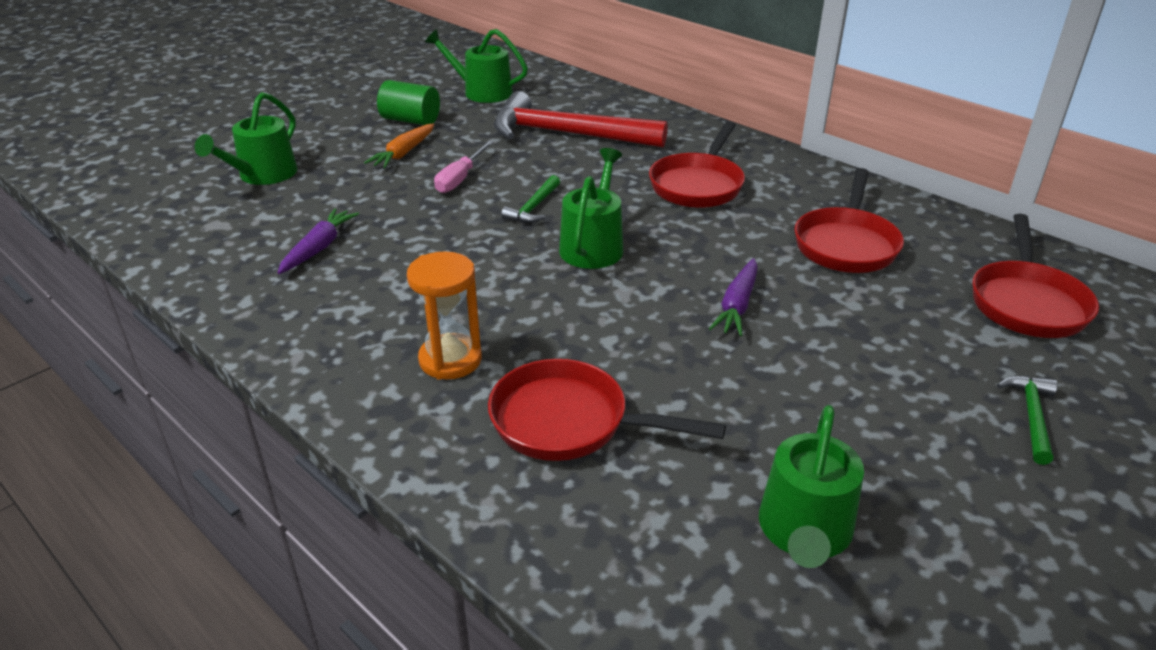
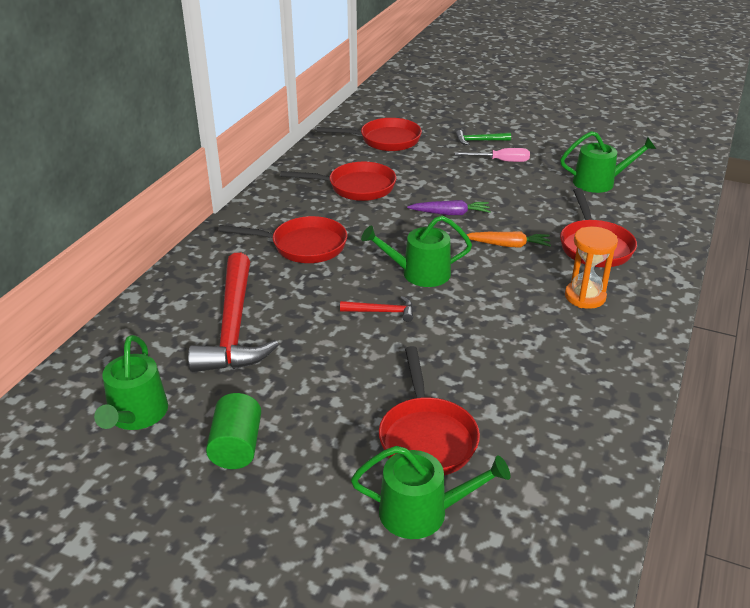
camera: 110 degrees left, 0 degrees up
(319, 248) = (518, 405): purple carrot -> none
(334, 193) = (426, 437): none -> red pan
(403, 153) = (321, 421): orange carrot -> orange carrot (508, 245)
(460, 178) = (354, 365): pink screwdriver -> pink screwdriver (501, 161)
(533, 207) = (382, 312): green hammer -> red hammer

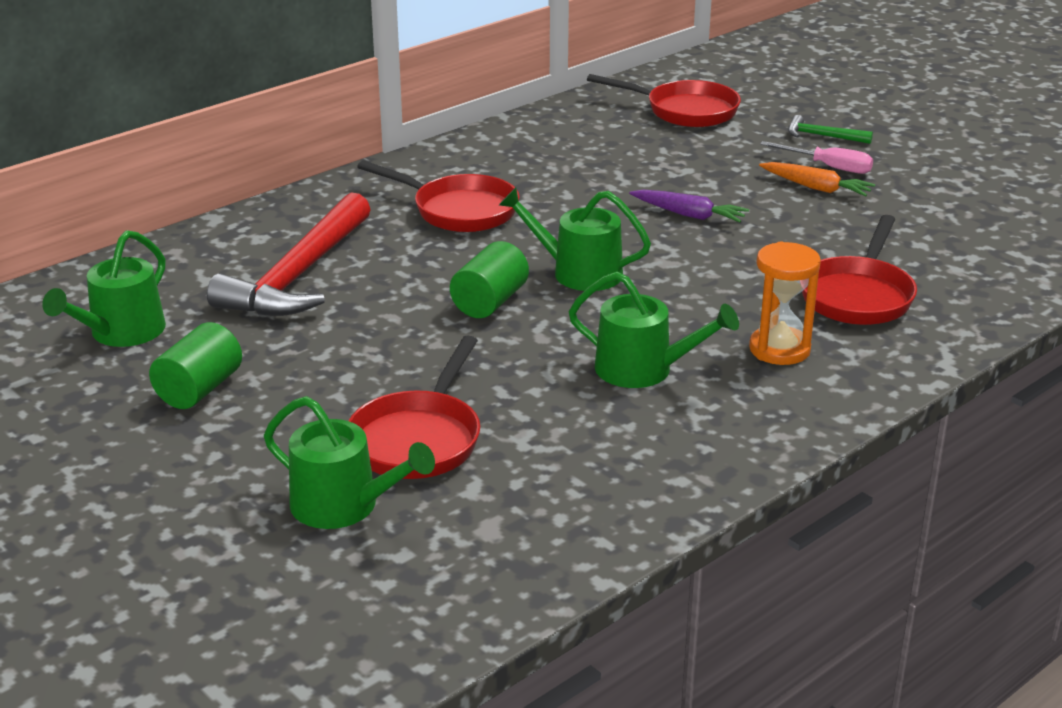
camera: 25 degrees right, 5 degrees down
(356, 187) = (590, 159): red pan -> none
(382, 312) = (489, 302): red hammer -> green cylinder
(508, 245) = (732, 267): orange carrot -> orange carrot (816, 188)
(599, 182) = (952, 221): green watering can -> green watering can (643, 369)

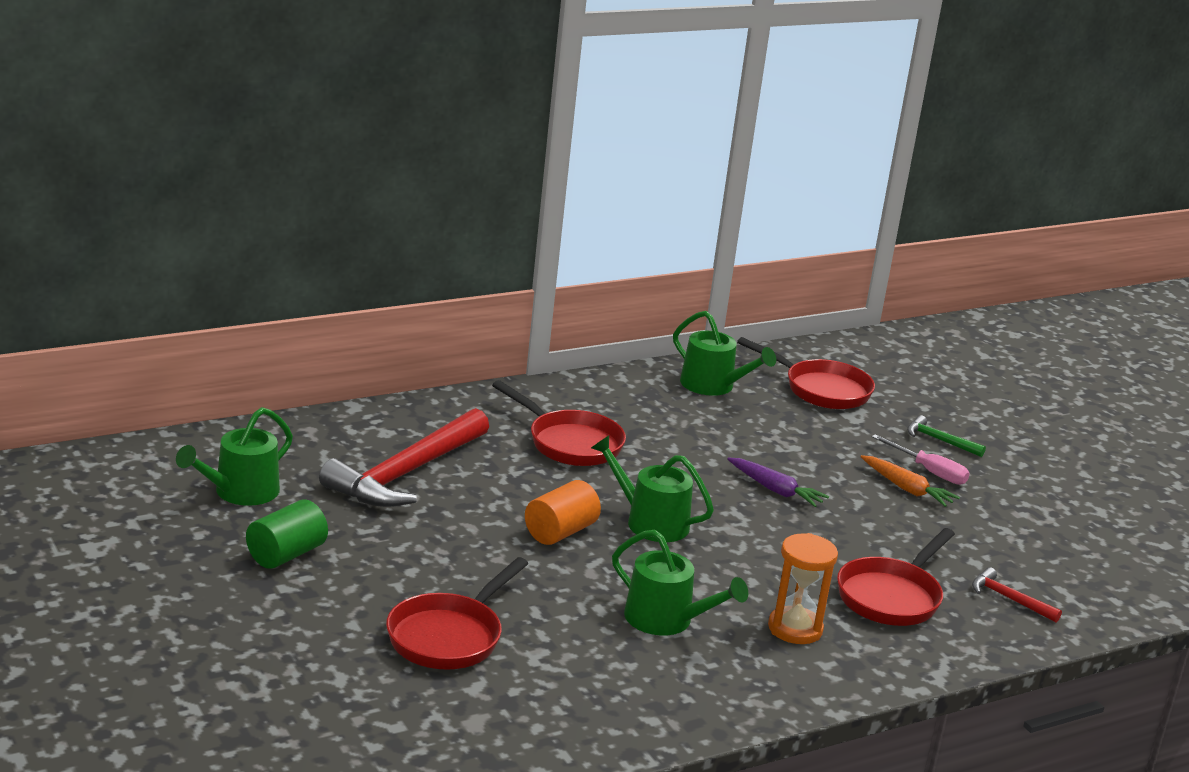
camera: 10 degrees right, 5 degrees down
(344, 506) = (365, 677): green watering can -> green watering can (713, 386)
(489, 302) = (560, 532): green cylinder -> orange cylinder
(972, 273) = (1009, 599): none -> red hammer

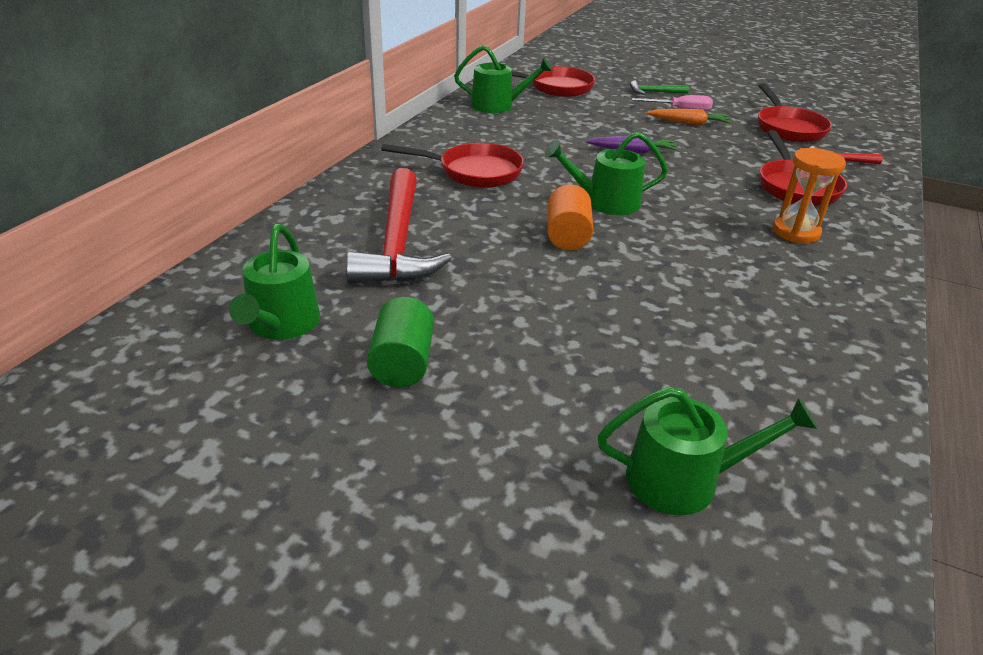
camera: 35 degrees left, 10 degrees up
(449, 636) = (633, 363): red pan -> red pan (788, 128)
(666, 620) = (729, 265): green watering can -> green watering can (683, 480)

